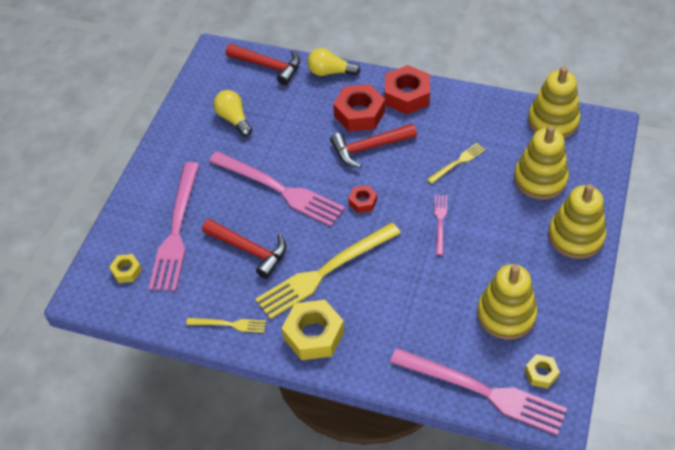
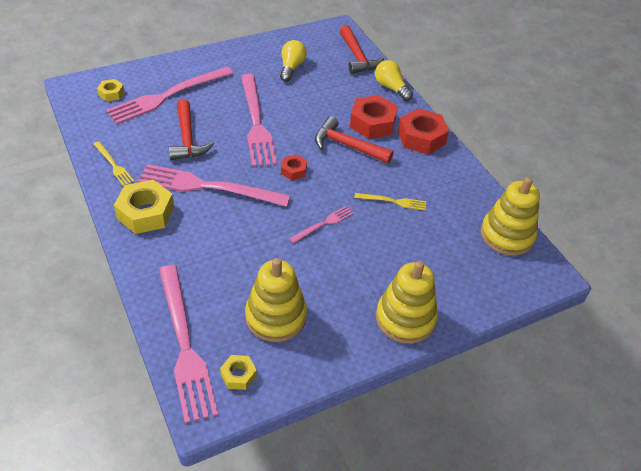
camera: 40 degrees right, 5 degrees down
(325, 272) = (208, 187): yellow fork -> pink fork
(540, 179) = (437, 261): yellow stacking toy -> none

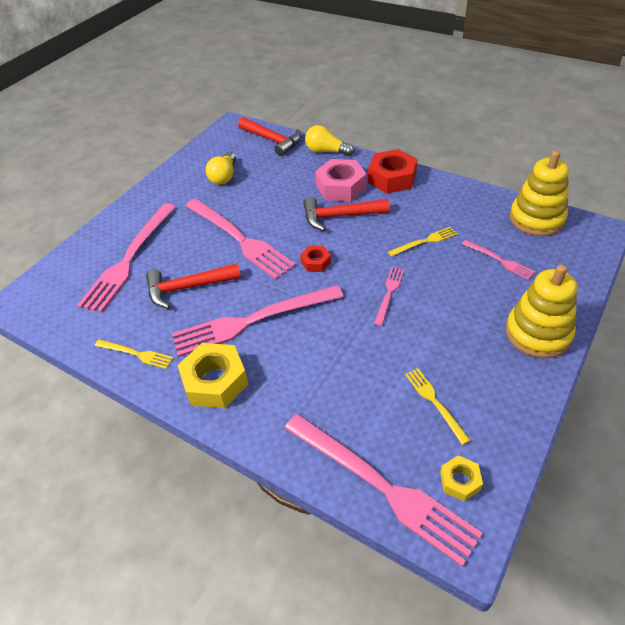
camera: 25 degrees left, 0 degrees up
(111, 93) = (67, 286): yellow nut -> none
(187, 138) = (188, 288): red hammer -> red hammer turned 120 degrees clockwise
(276, 316) = (435, 402): yellow stacking toy -> yellow fork
(291, 68) = (224, 176): yellow light bulb -> yellow light bulb turned 150 degrees counterclockwise
(372, 123) = (341, 187): red nut -> pink nut
(437, 249) = (499, 260): none -> pink fork

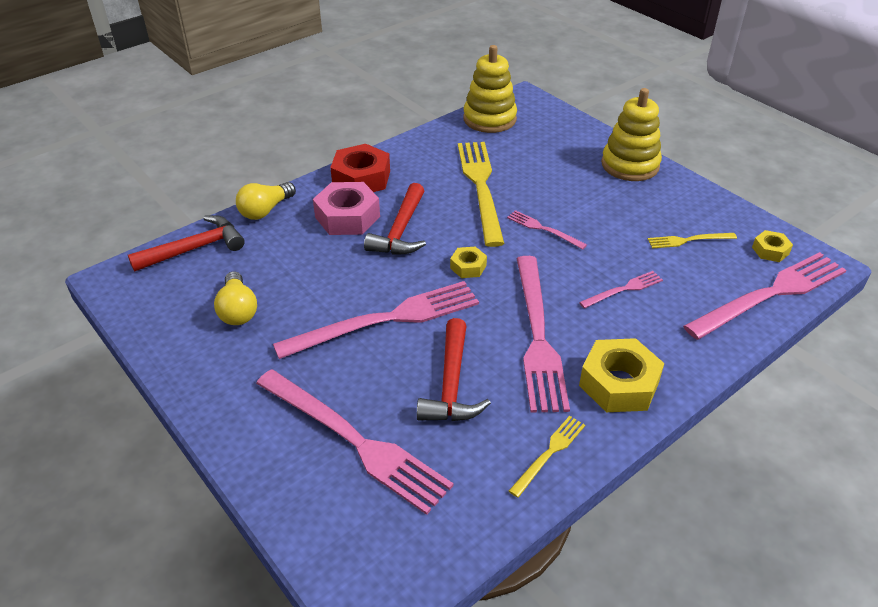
camera: 75 degrees left, 5 degrees down
(224, 176) = (238, 310): yellow light bulb -> yellow light bulb turned 45 degrees clockwise
(315, 262) = (468, 267): red nut -> yellow nut
(425, 241) = (481, 187): yellow fork -> yellow fork, size x2.12
(499, 260) = (533, 155): pink fork -> pink fork (623, 289)

